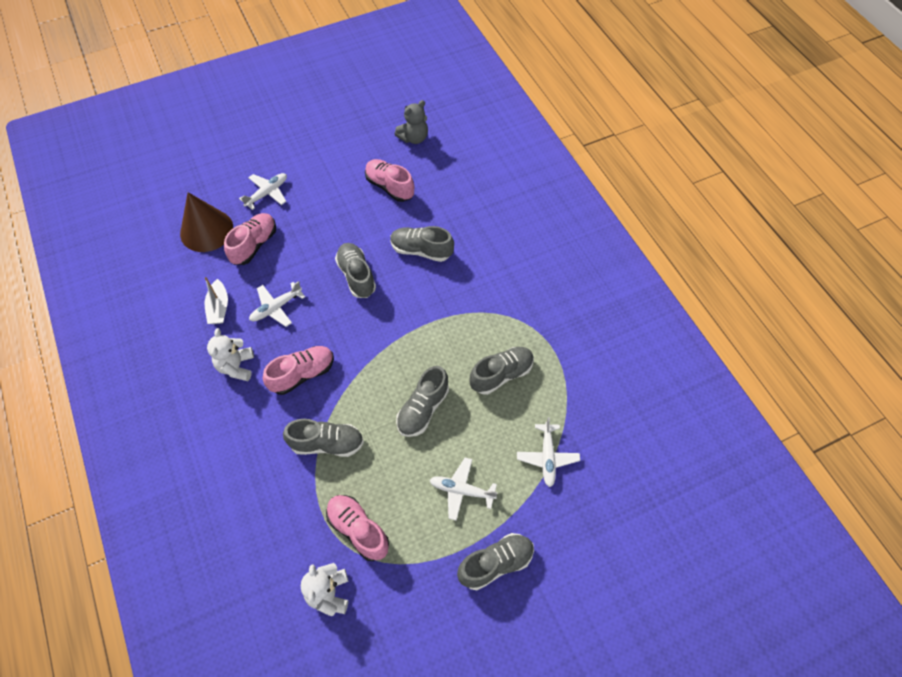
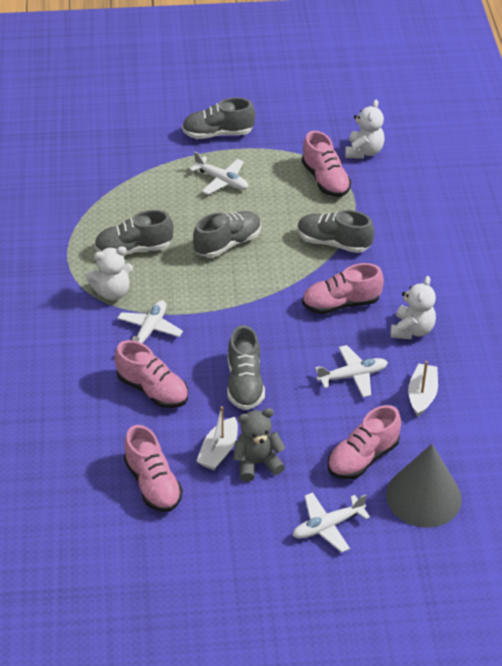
camera: 160 degrees left, 15 degrees down
(206, 230) = (423, 496): brown cone -> grey cone
(355, 220) = (219, 451): none -> white boat
(414, 138) = (81, 550): grey teddy bear -> grey teddy bear (257, 463)
(421, 250) = (153, 390): grey shoe -> pink shoe
(495, 324) = (112, 292): none -> white teddy bear
(547, 457) = (131, 181): white plane -> white plane (149, 330)

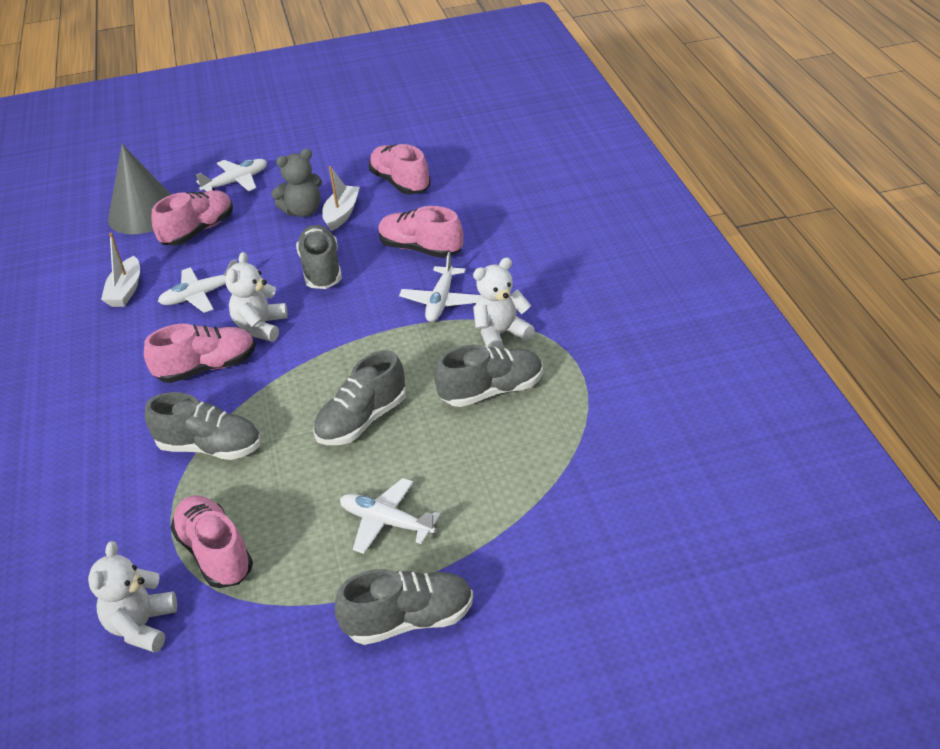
camera: 175 degrees right, 5 degrees down
(412, 330) = (122, 352): white teddy bear -> white teddy bear (260, 327)

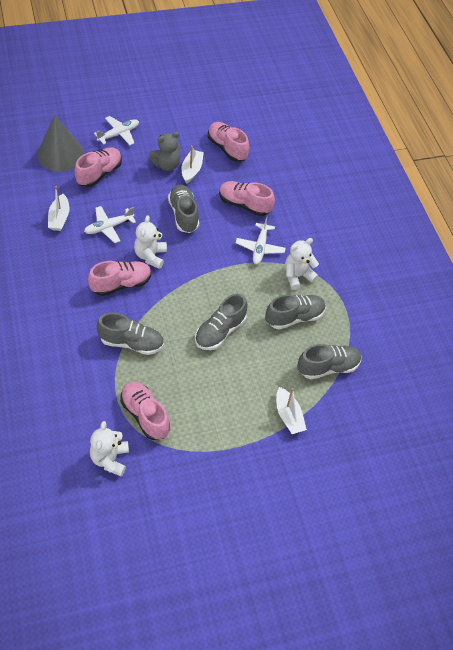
camera: 10 degrees left, 15 degrees up
(386, 522) = (240, 402): white plane -> none
(409, 620) = (258, 465): grey shoe -> grey shoe (328, 367)
(471, 538) = (288, 416): none -> white boat

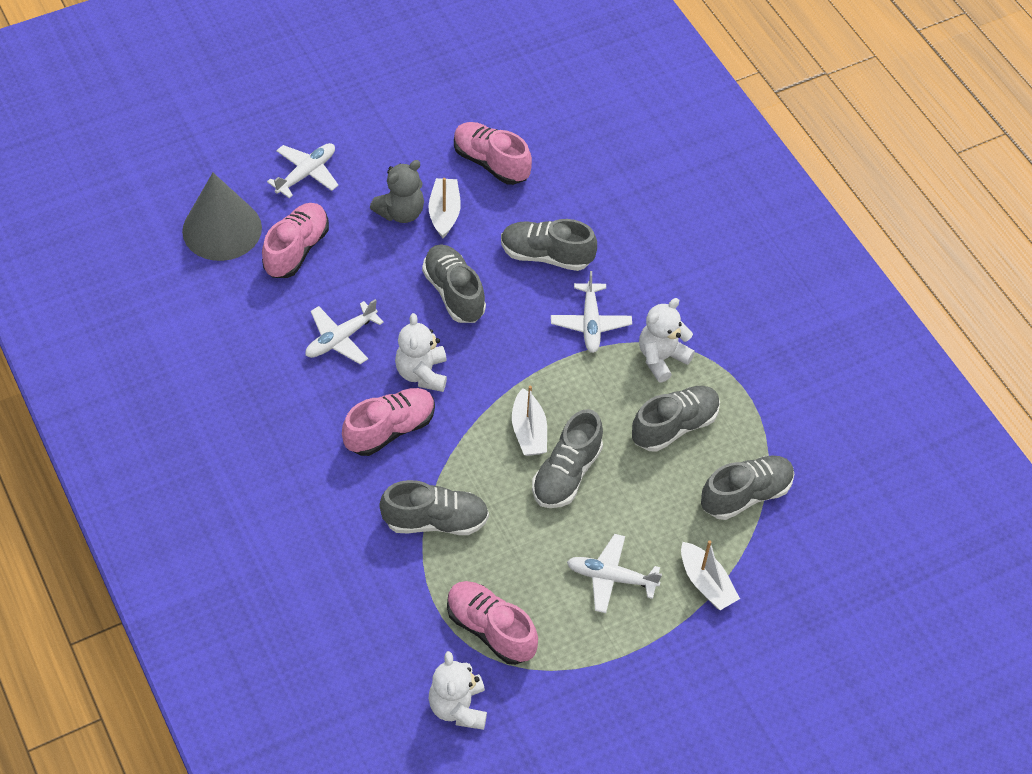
camera: 10 degrees left, 0 degrees up
(59, 218) = (256, 340): white boat -> white boat (529, 431)
(229, 399) = (611, 577): none -> white plane
(244, 205) = (546, 255): pink shoe -> grey shoe

